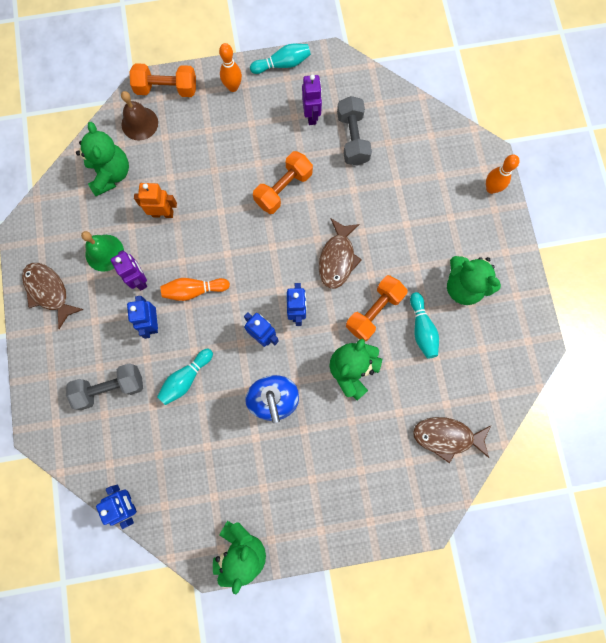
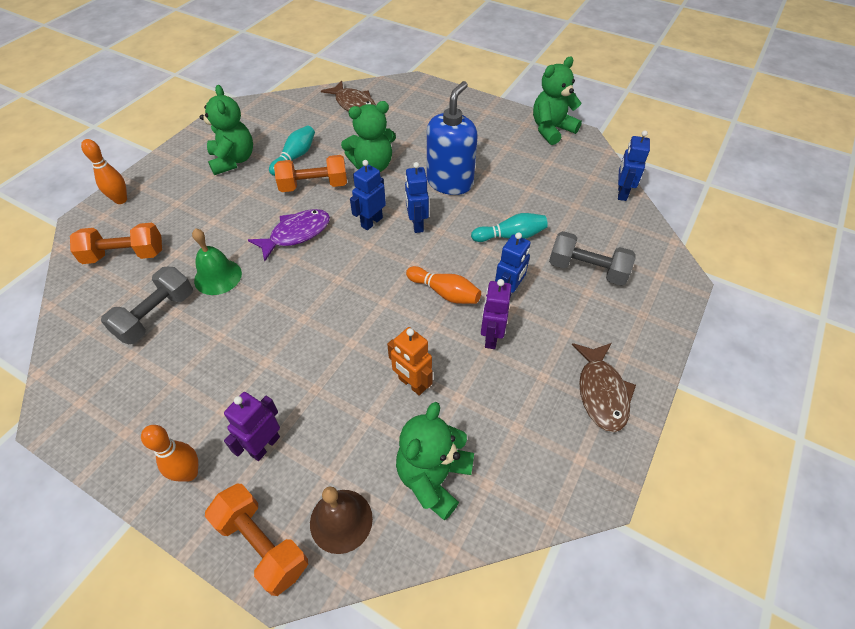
camera: 140 degrees left, 25 degrees down
(104, 252) = (509, 389): green bell -> green bell (218, 276)
(282, 64) = (107, 454): turquoise bowling pin -> none
(283, 189) = (271, 319): orange dumbbell -> orange dumbbell (125, 255)
(311, 116) = (159, 368): purple robot -> purple robot (264, 445)
(337, 259) = (296, 234): brown fish -> purple fish

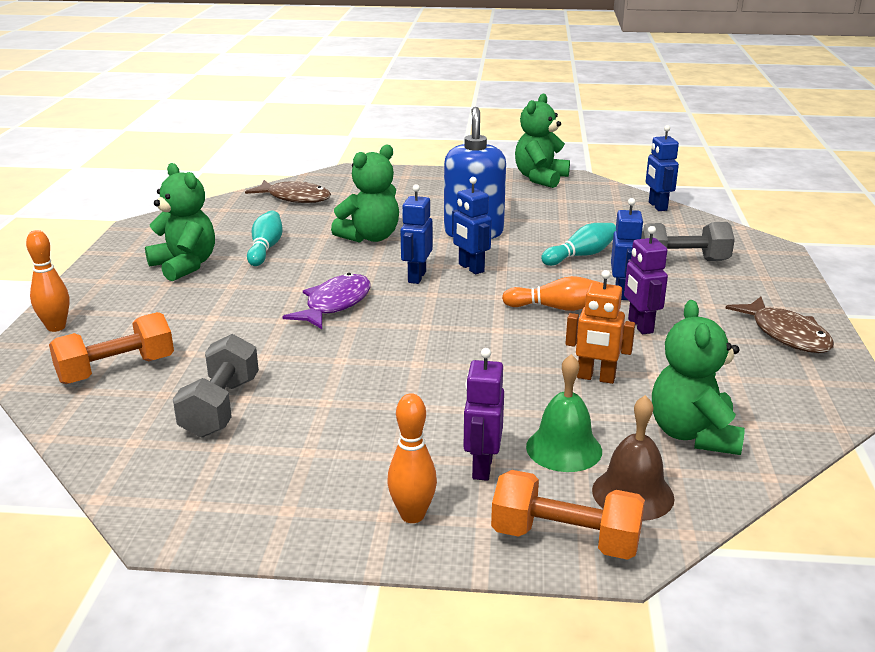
camera: 25 degrees left, 25 degrees down
(218, 276) = (270, 357): green bell -> green bell (564, 448)
(314, 186) = (315, 265): orange dumbbell -> none

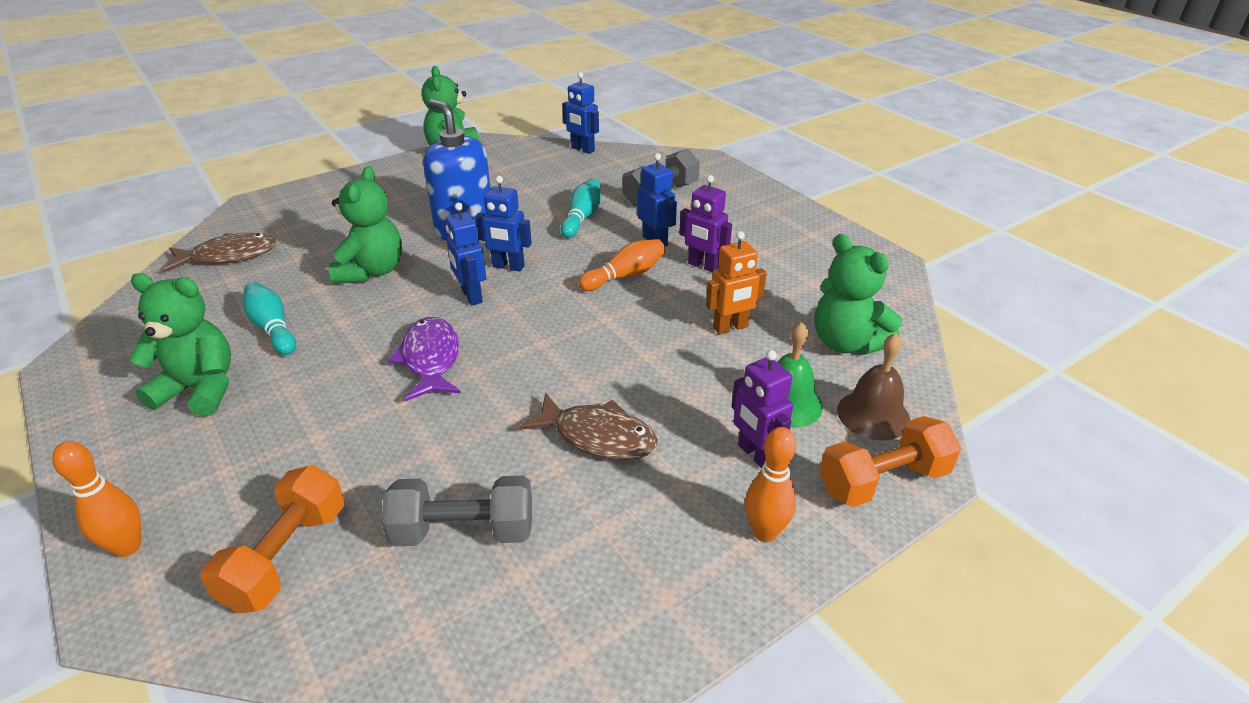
camera: 40 degrees left, 10 degrees up
(221, 407) = (463, 531): grey dumbbell -> grey dumbbell turned 60 degrees counterclockwise
(786, 335) = (799, 231): brown fish -> brown fish (598, 437)

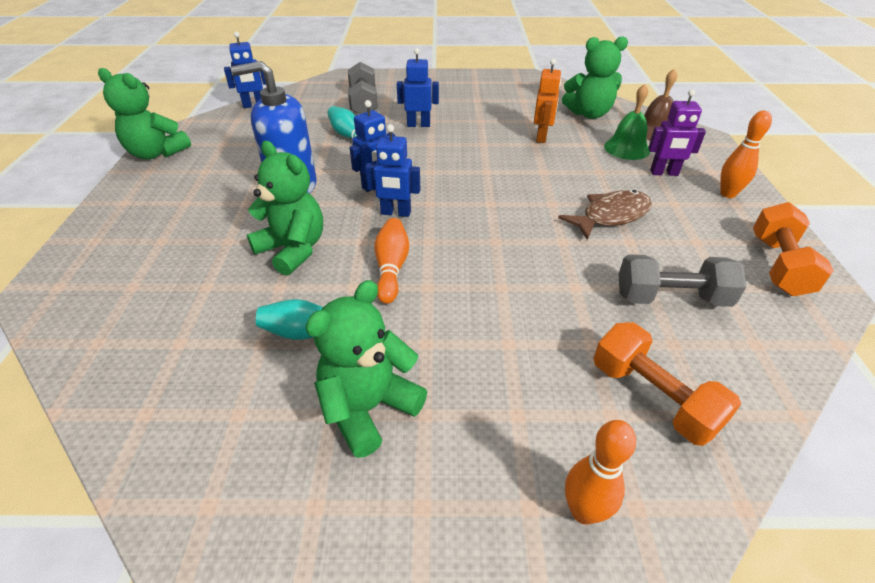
camera: 55 degrees left, 5 degrees up
(229, 256) = (130, 334): brown fish -> none
(431, 359) = (461, 256): purple fish -> none
(463, 531) = (671, 298): grey dumbbell -> grey dumbbell turned 60 degrees clockwise
(625, 276) = (446, 148): orange bowling pin -> orange bowling pin (391, 268)
(703, 266) = (467, 121): purple robot -> none
(883, 481) = (707, 149): orange dumbbell -> orange dumbbell (779, 265)

